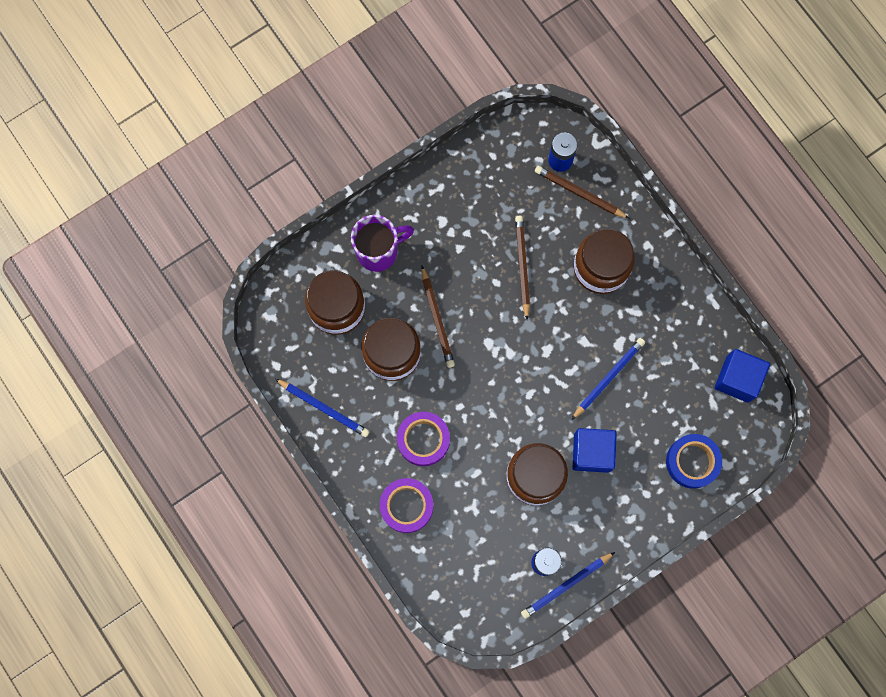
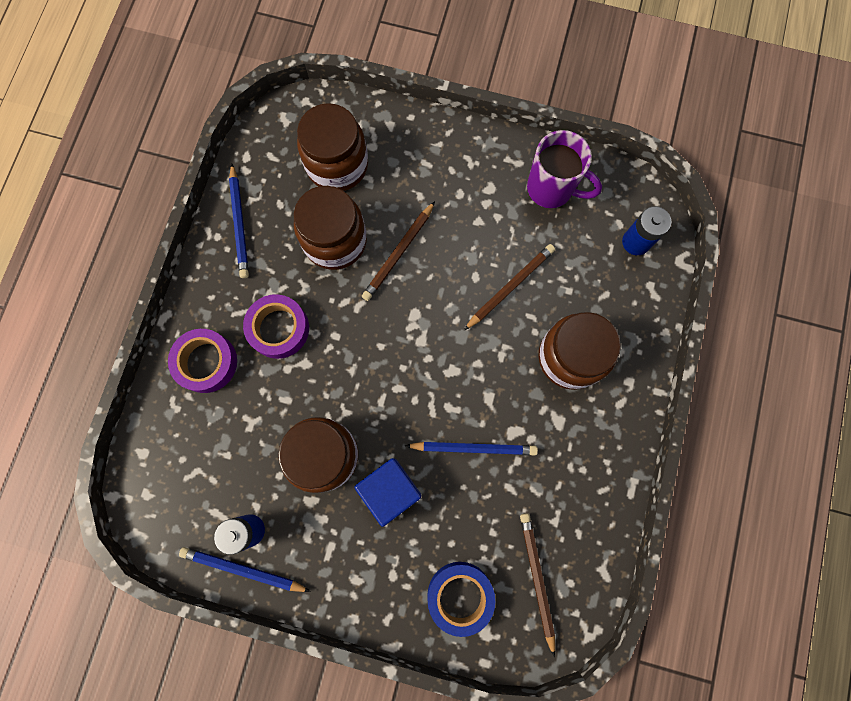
camera: 50 degrees right, 0 degrees up
(378, 252) = (416, 159): purple mug -> purple mug (551, 189)
(579, 193) = (621, 282): brown pencil -> brown pencil (537, 579)
(737, 379) = (578, 574): blue cube -> none

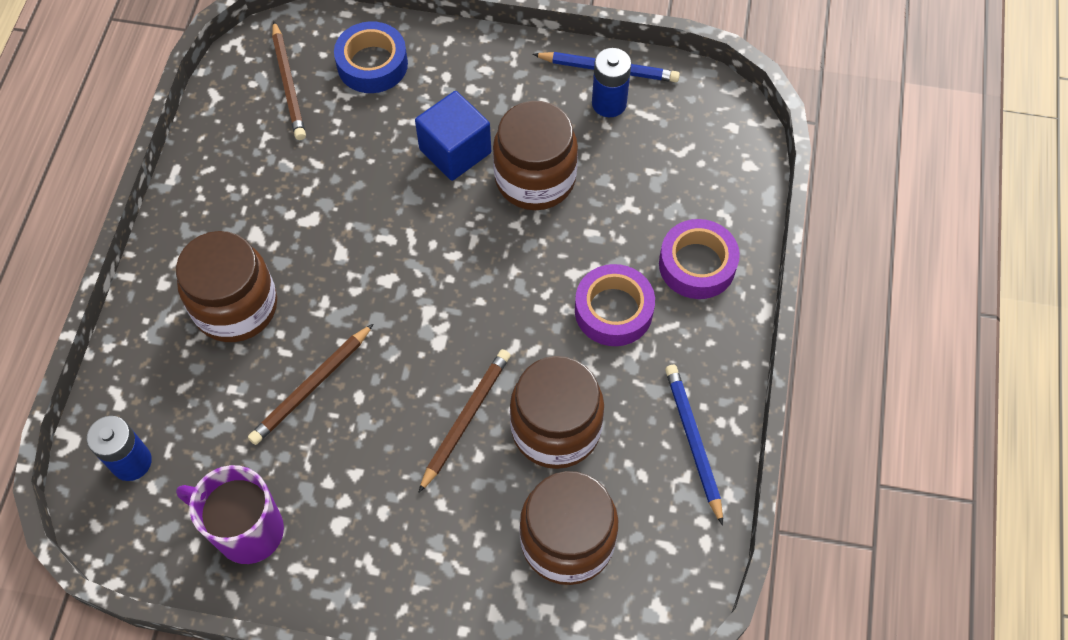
camera: 175 degrees right, 15 degrees down
(474, 448) = (359, 199): blue pencil -> none

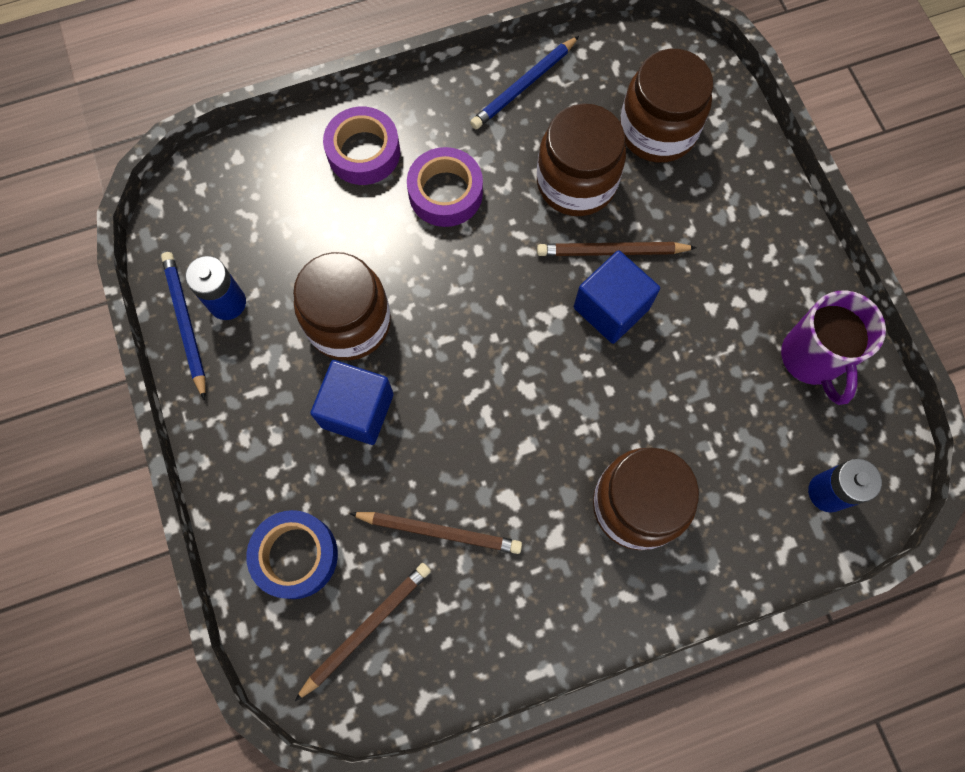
camera: 120 degrees left, 10 degrees up
(311, 387) = (665, 388): brown pencil -> brown pencil (439, 531)
(412, 386) = (611, 308): none -> blue cube

